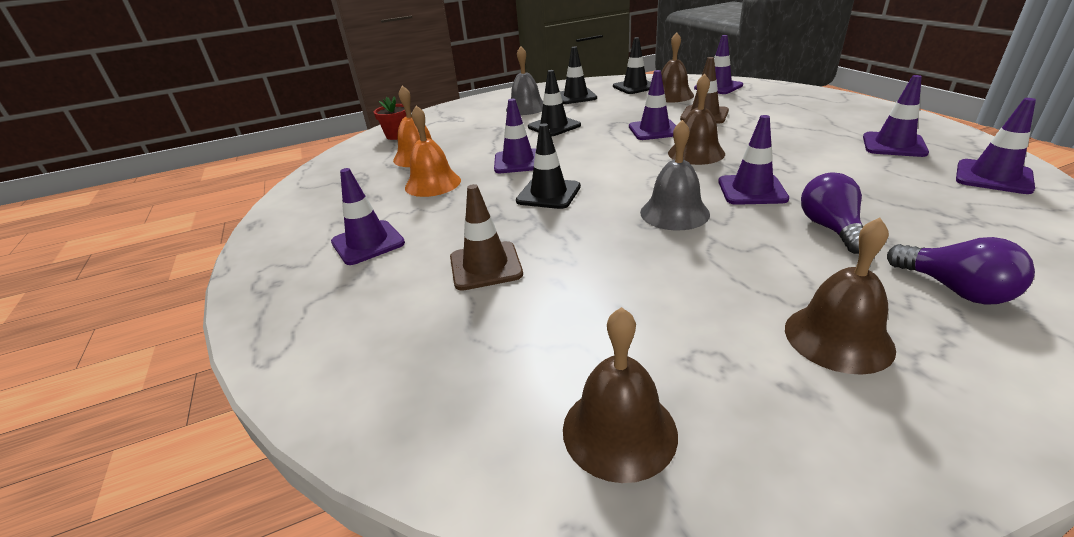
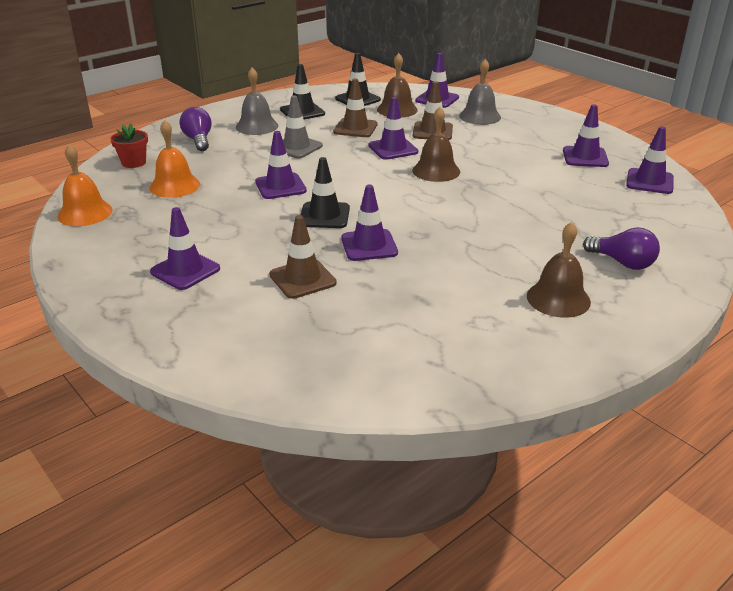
camera: 20 degrees left, 0 degrees up
(433, 183) = (209, 213): orange bell -> orange bell (85, 213)
(554, 126) = (296, 147): black traffic cone -> grey traffic cone
(619, 431) = (443, 364): brown bell -> none
(621, 111) = (355, 128): none -> brown traffic cone
(674, 213) = (434, 225): grey bell -> grey bell (480, 116)
(751, 190) = (487, 202): purple traffic cone -> purple traffic cone (369, 245)
(830, 228) = (547, 228): purple light bulb -> purple light bulb (198, 140)

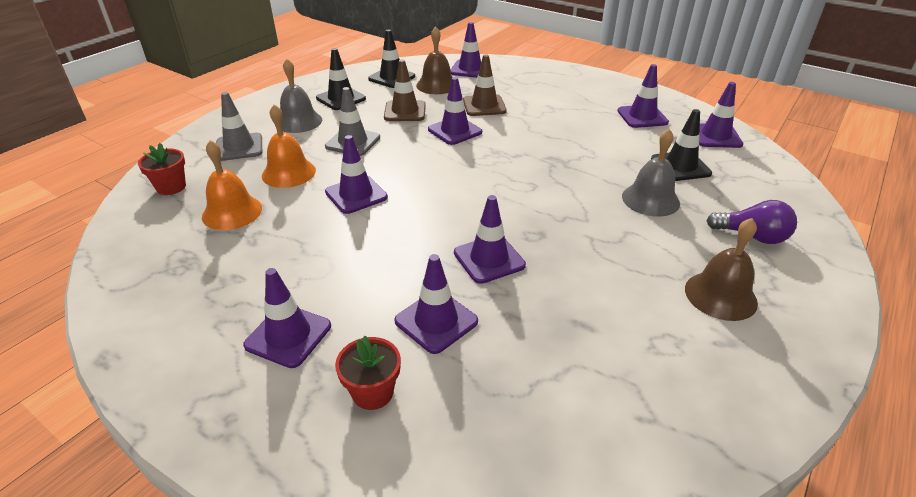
camera: 15 degrees left, 5 degrees up
(85, 213) = (129, 269): orange bell -> orange bell (288, 173)
(198, 140) = (239, 147): purple light bulb -> grey traffic cone
(232, 313) = (372, 392): none -> red flower pot
(302, 279) = (436, 321): brown traffic cone -> purple traffic cone
(324, 216) = (421, 226): black traffic cone -> black traffic cone (680, 166)
(436, 171) = (511, 151): brown bell -> none
(480, 116) = (520, 83): grey bell -> grey bell (650, 199)

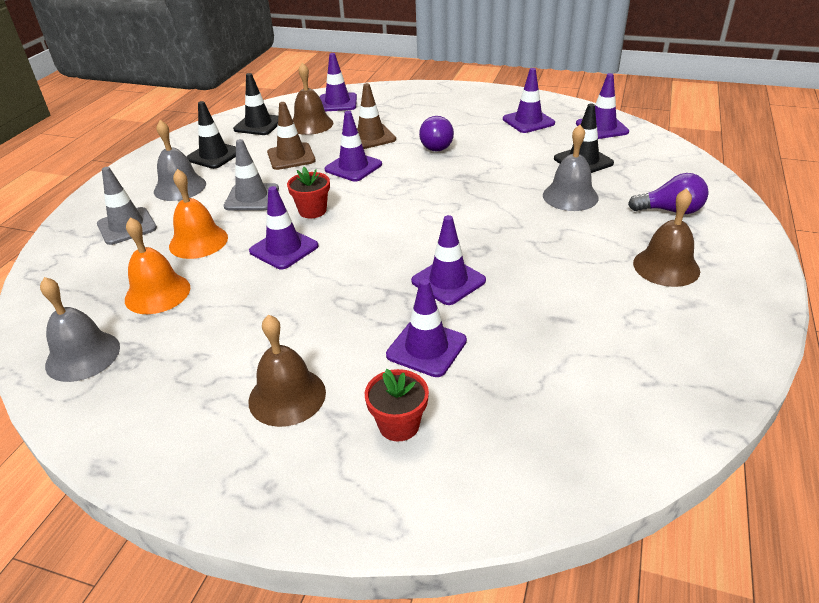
camera: 15 degrees left, 0 degrees up
(145, 254) = (83, 356): none -> grey bell
(171, 187) = (71, 282): red flower pot -> red flower pot (312, 211)
(288, 335) = (287, 396): purple traffic cone -> brown bell
(541, 124) = (437, 145): none -> purple light bulb

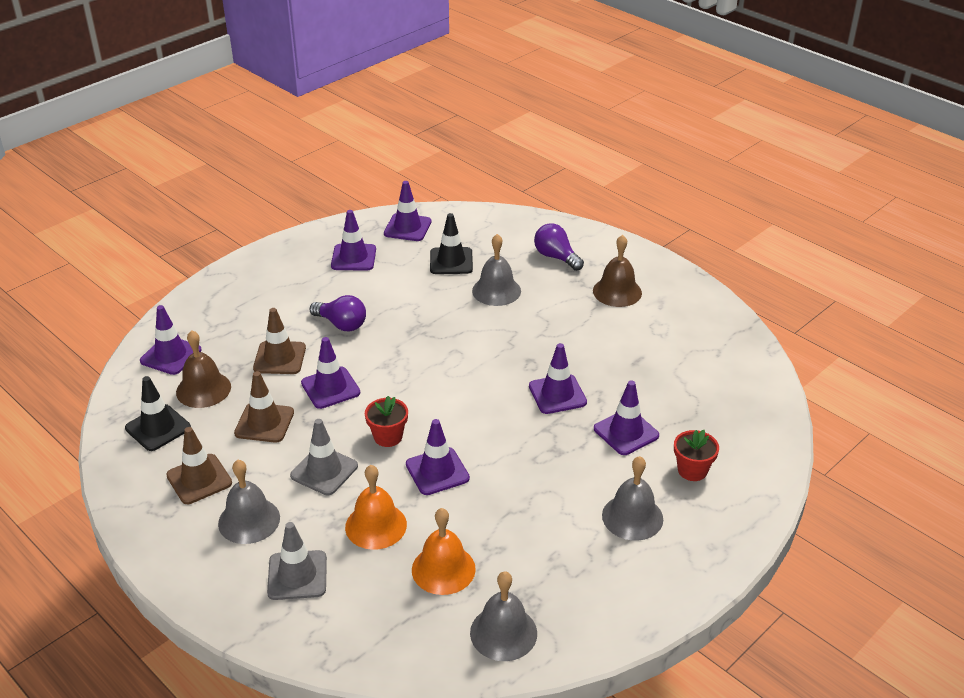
camera: 65 degrees left, 0 degrees up
(214, 155) = (199, 479): black traffic cone -> brown traffic cone
(287, 396) = (632, 517): brown bell -> grey bell
(670, 211) = (556, 257): purple light bulb -> purple light bulb turned 75 degrees counterclockwise

